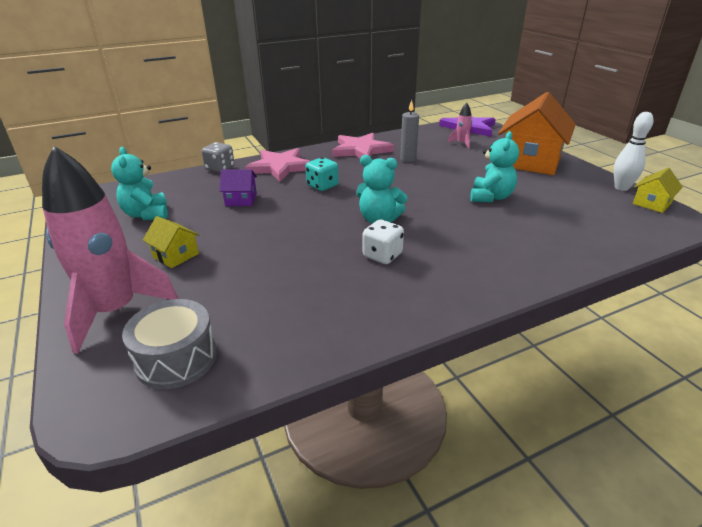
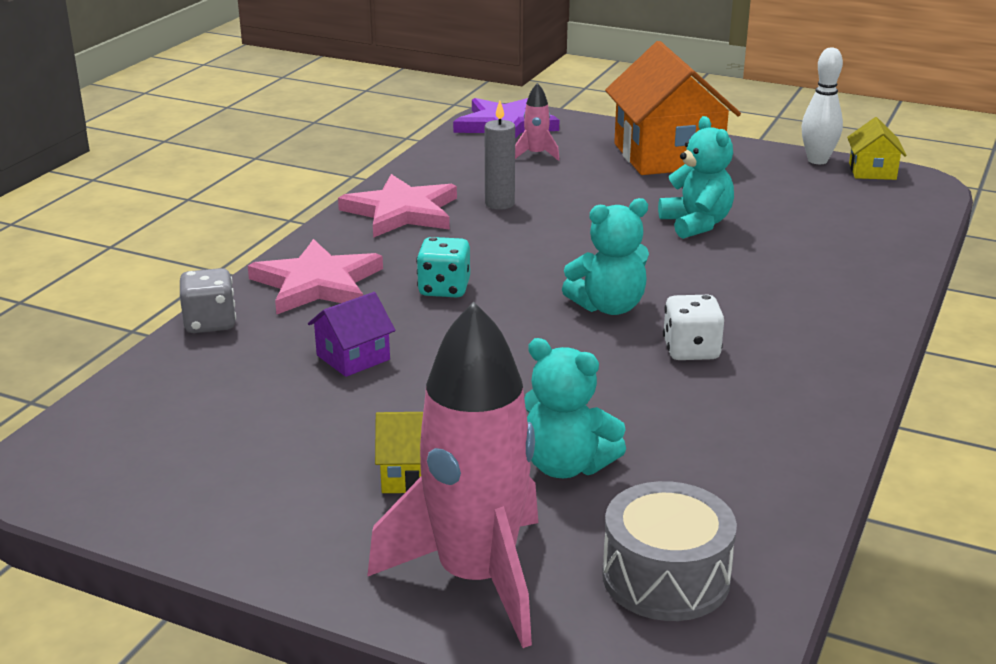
camera: 40 degrees left, 5 degrees down
(147, 214) = (233, 443): turquoise teddy bear -> turquoise teddy bear (566, 465)

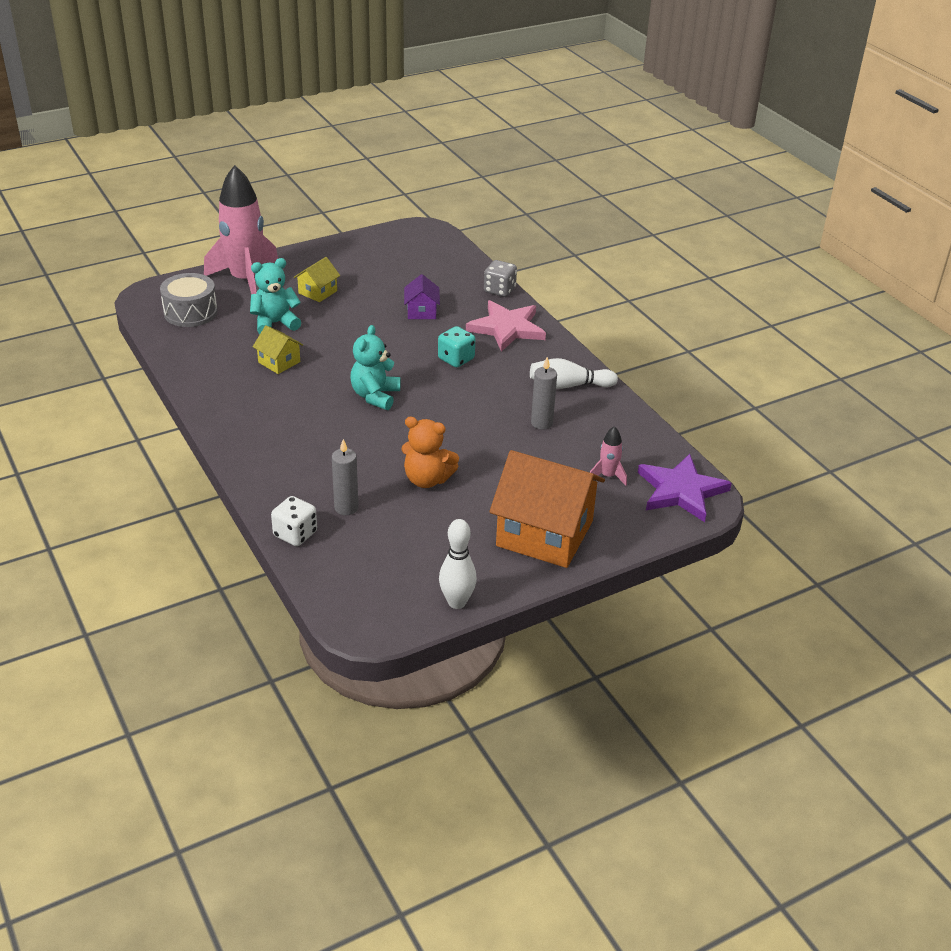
camera: 125 degrees right, 10 degrees up
(401, 212) = (569, 385): pink star -> white bowling pin
(691, 350) = (305, 397): white dice -> white dice (295, 534)
(696, 224) = (427, 479): turquoise teddy bear -> orange teddy bear
(815, 244) = (346, 508): none -> grey candle
(872, 171) = (408, 616): yellow house -> yellow house (279, 362)

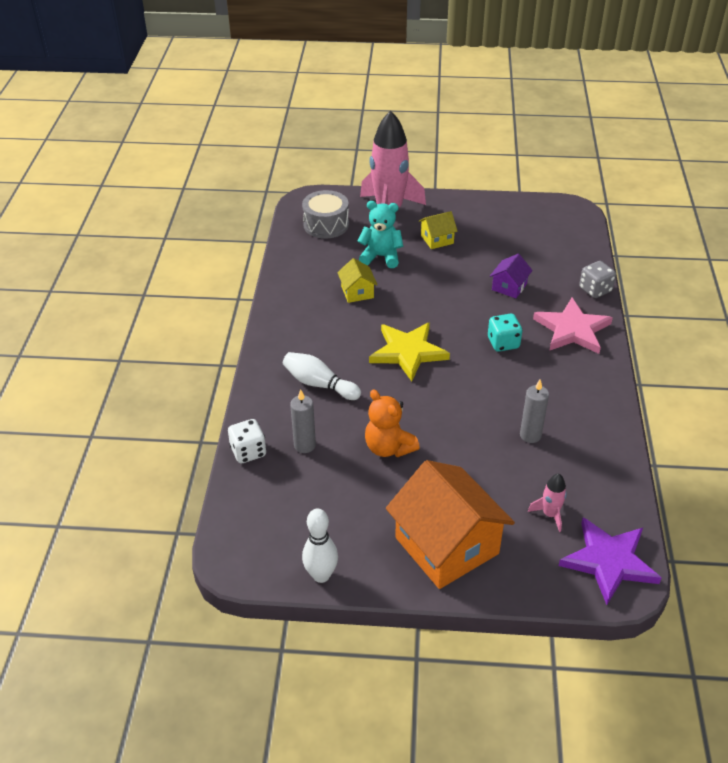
camera: 35 degrees right, 5 degrees up
(375, 396) = (408, 352): turquoise teddy bear -> yellow star
(569, 385) = (585, 408): white bowling pin -> white bowling pin (319, 384)

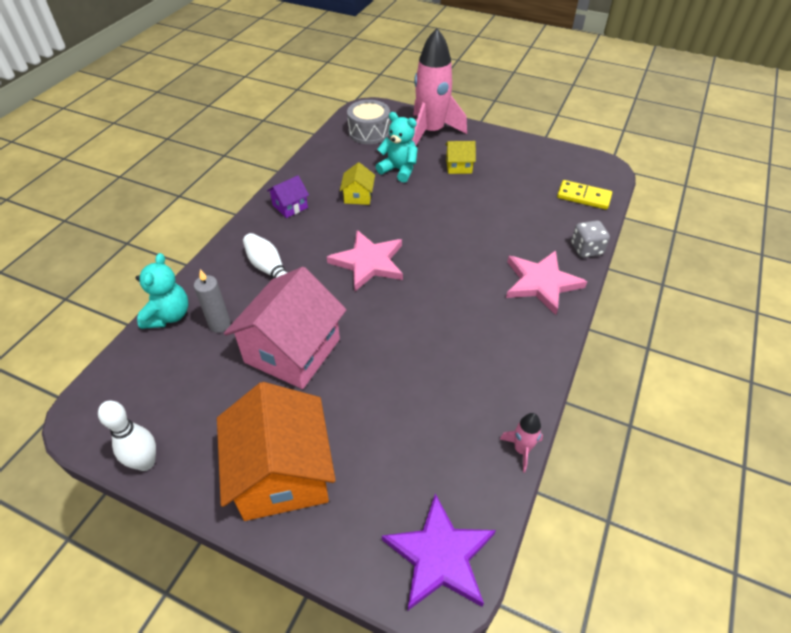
camera: 20 degrees right, 5 degrees up
(248, 451) = (168, 316): white dice -> turquoise teddy bear
(389, 447) = (292, 350): orange teddy bear -> pink house
(408, 352) = (369, 262): yellow star -> pink star
(503, 343) = (464, 278): turquoise dice -> none
(509, 287) = (501, 225): purple house -> purple house (290, 206)
(530, 435) = (436, 380): grey candle -> none
(550, 514) = (407, 475): pink rocket -> pink rocket (521, 450)
(568, 242) = (583, 197): none -> yellow domino

